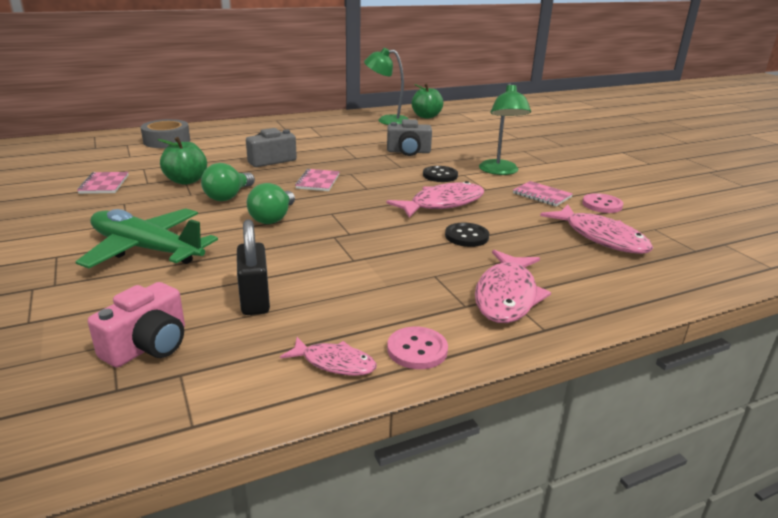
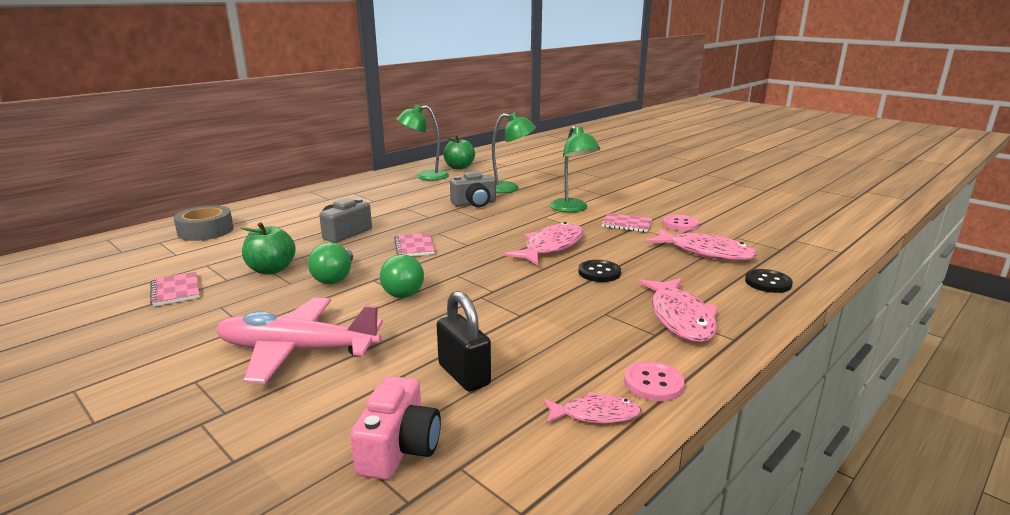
camera: 20 degrees left, 5 degrees down
(146, 249) = (297, 350): green plane -> pink plane
(440, 175) = (524, 221): black button -> black button (768, 283)
(455, 142) = (509, 188): none -> green lamp

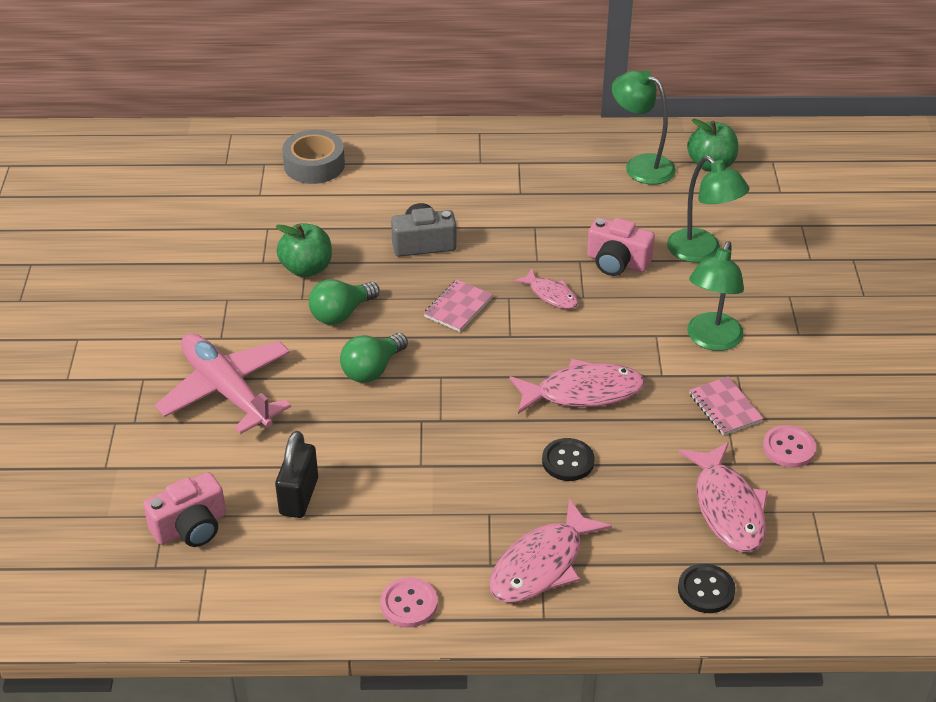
camera: 45 degrees right, 20 degrees up
(175, 291) = (216, 255): pink notebook -> none
(474, 203) = (617, 262): grey camera -> pink camera
(595, 414) = (331, 595): pink fish -> pink fish (551, 295)

